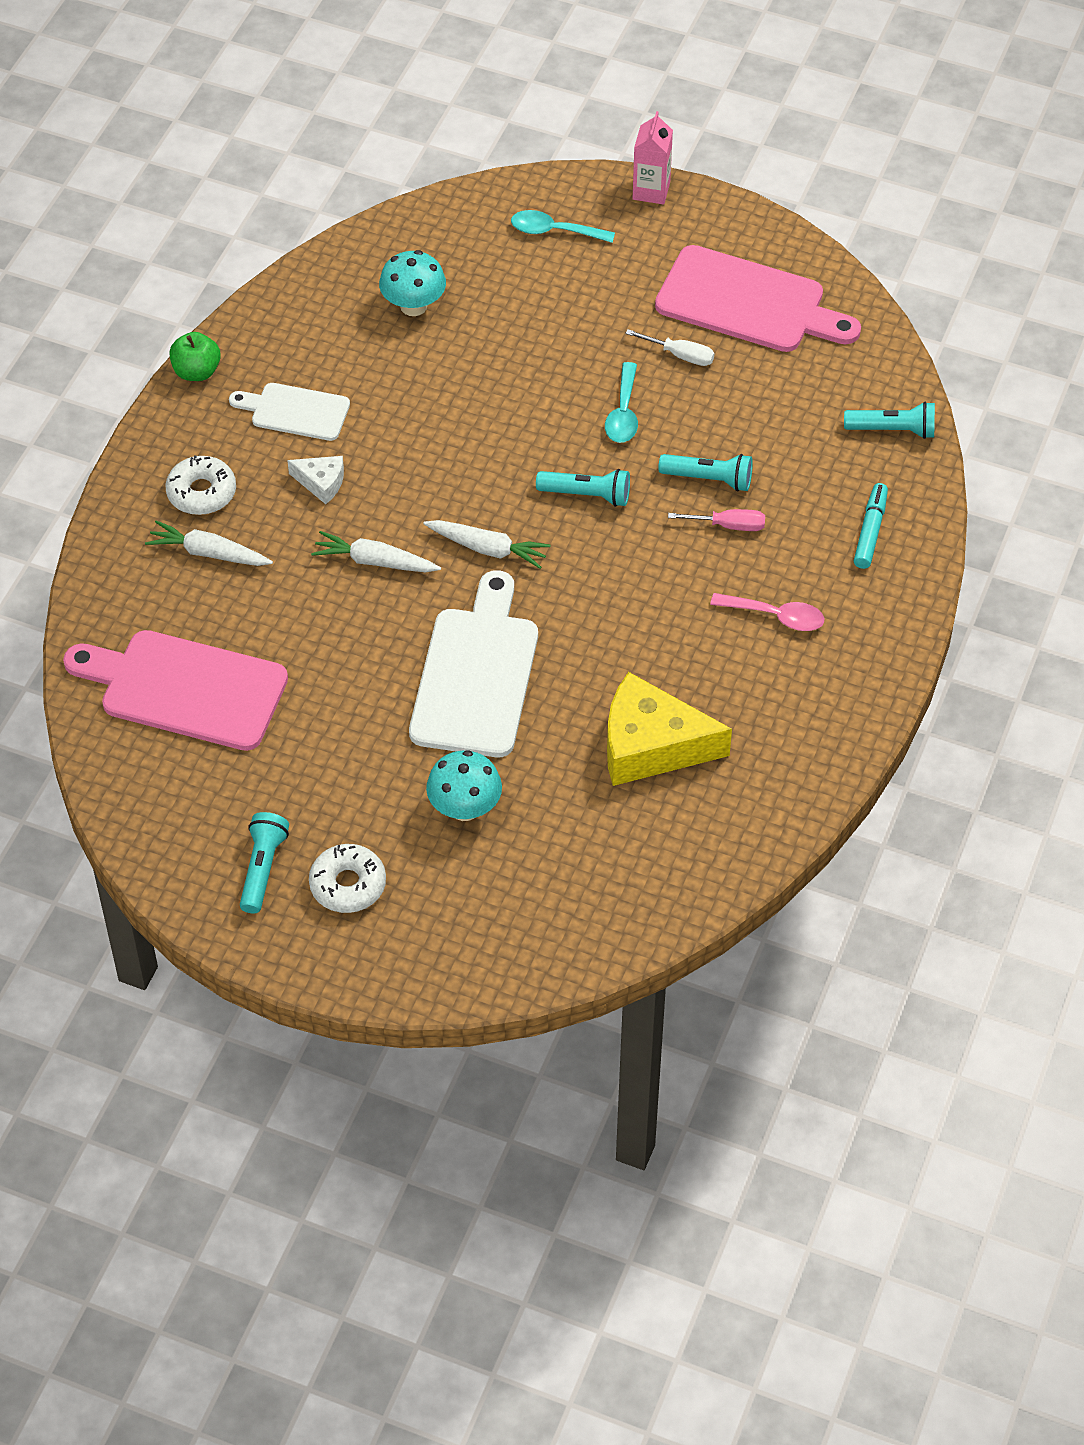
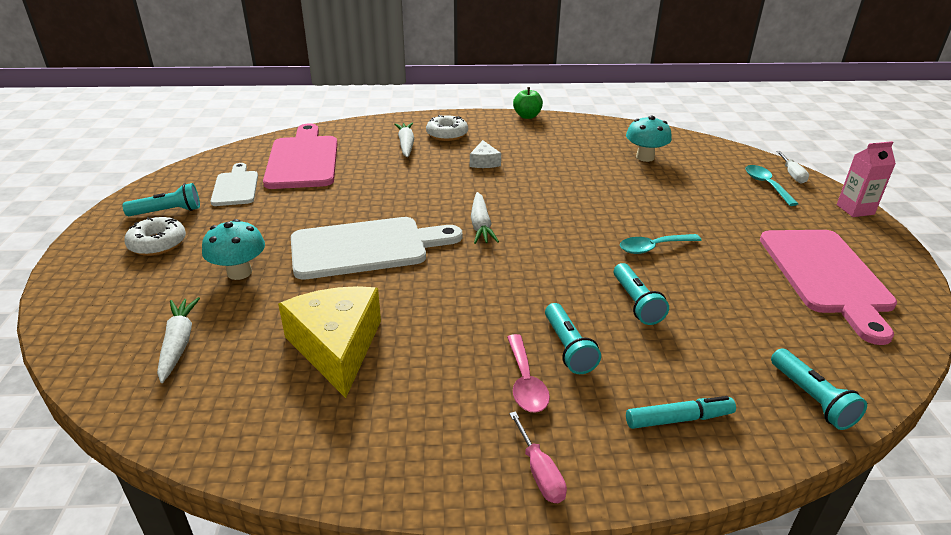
camera: 65 degrees right, 20 degrees down
(295, 411) = (528, 144): white cutting board -> white cutting board (235, 187)
(375, 561) = (438, 191): white carrot -> white carrot (178, 344)
(587, 495) = (564, 251): turquoise flashlight -> turquoise flashlight (568, 348)
(680, 355) = (735, 258): white screwdriver -> white screwdriver (792, 174)
(728, 525) = (599, 326): pink screwdriver -> pink screwdriver (539, 472)

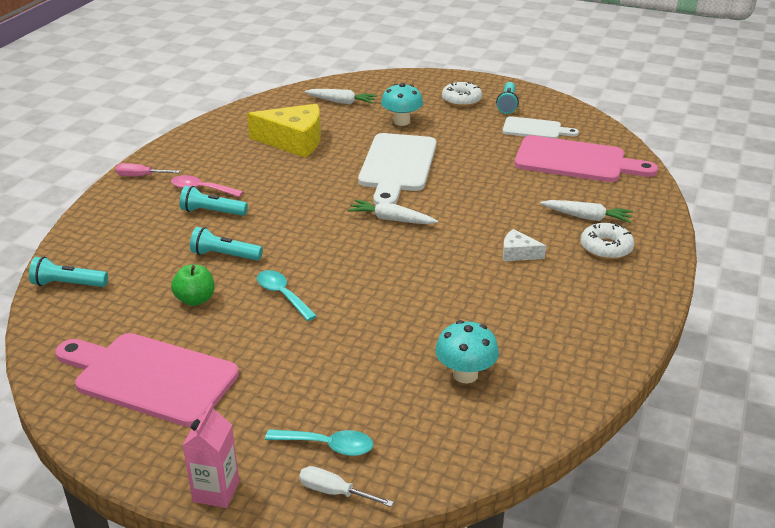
camera: 115 degrees right, 0 degrees up
(527, 116) = (645, 323): green apple -> green apple (195, 299)
(653, 248) = (282, 295): turquoise spoon -> turquoise spoon turned 45 degrees counterclockwise
(679, 419) = (117, 228): turquoise marker -> none

